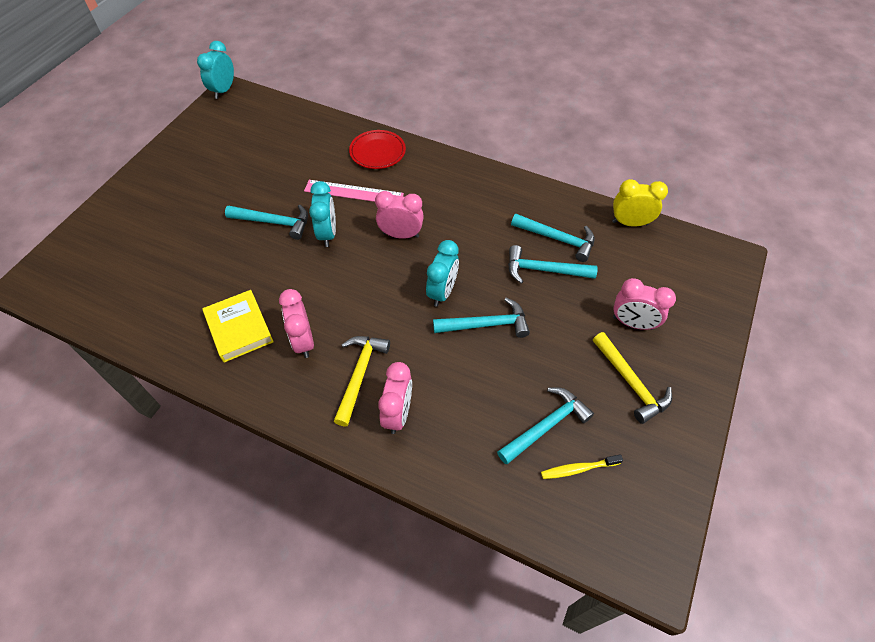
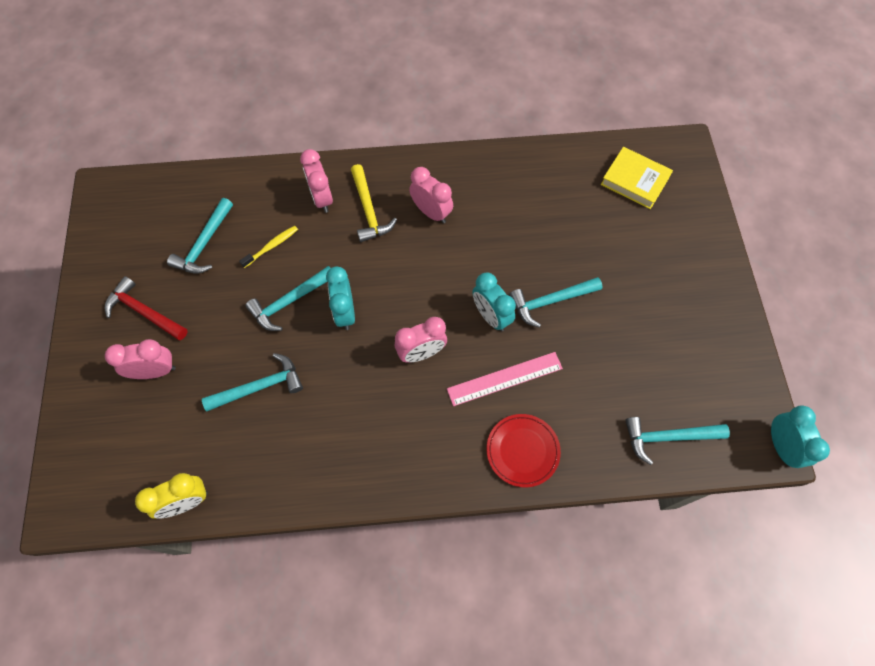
camera: 150 degrees right, 10 degrees up
(239, 328) = (489, 196): yellow book -> yellow book (635, 181)
(557, 239) = (260, 434): turquoise hammer -> turquoise hammer (668, 437)
(578, 469) = (170, 226): yellow toothbrush -> yellow toothbrush (272, 246)
(631, 383) = (144, 312): yellow hammer -> red hammer

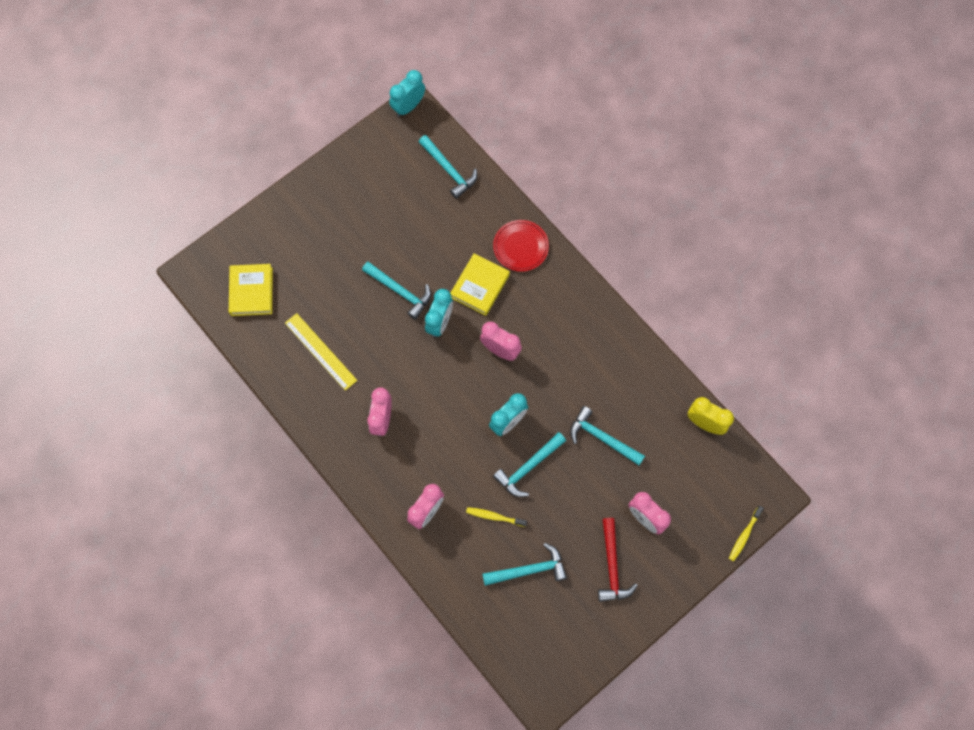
camera: 125 degrees left, 5 degrees up
(55, 452) = (744, 535): none -> yellow toothbrush
(289, 302) = (528, 467): turquoise hammer -> turquoise hammer turned 120 degrees clockwise
(369, 210) = (412, 467): yellow hammer -> none
(505, 379) = (480, 286): pink ruler -> yellow book
(534, 202) = (320, 351): none -> yellow ruler

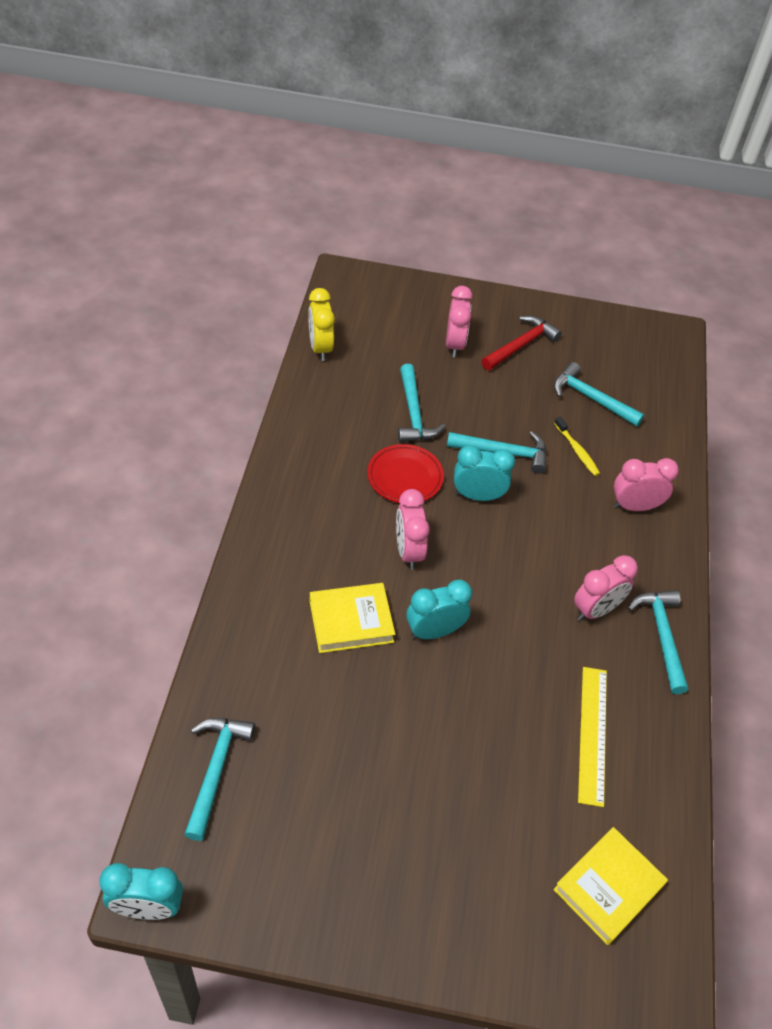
camera: 135 degrees left, 20 degrees down
(400, 291) = (436, 702): turquoise hammer -> turquoise hammer (661, 636)
(520, 247) = (262, 612): red plate -> red plate (405, 477)
(744, 535) = (398, 277): yellow toothbrush -> none

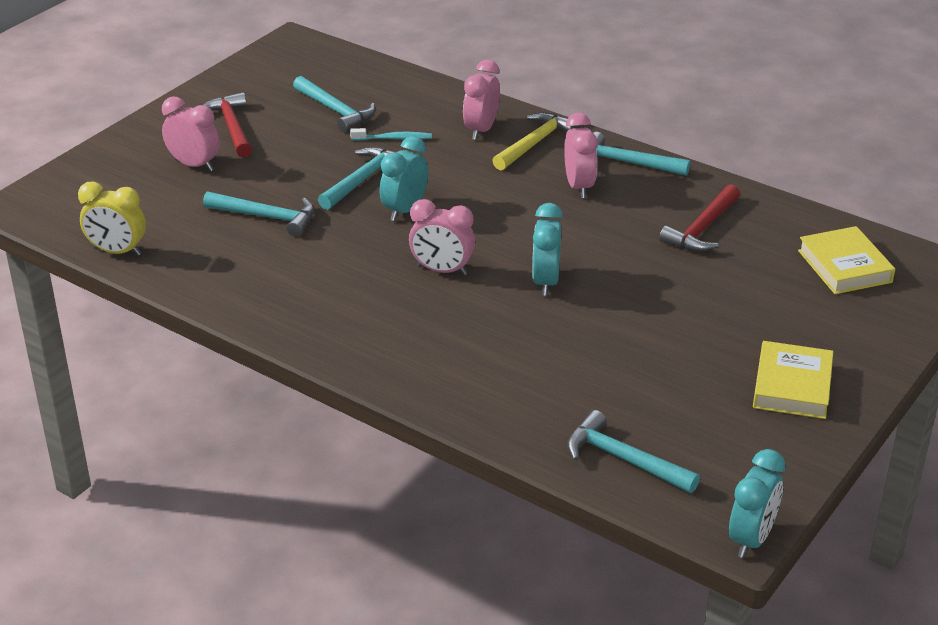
camera: 60 degrees left, 15 degrees down
(351, 621) = (502, 328): yellow book -> yellow book (792, 386)
(405, 477) = (347, 246): red plate -> none
(577, 451) = (393, 139): yellow toothbrush -> turquoise toothbrush
(591, 398) = (336, 111): turquoise hammer -> turquoise hammer turned 105 degrees counterclockwise
(592, 734) = (702, 229): yellow ruler -> red hammer
(642, 553) = (534, 143): none -> yellow hammer

